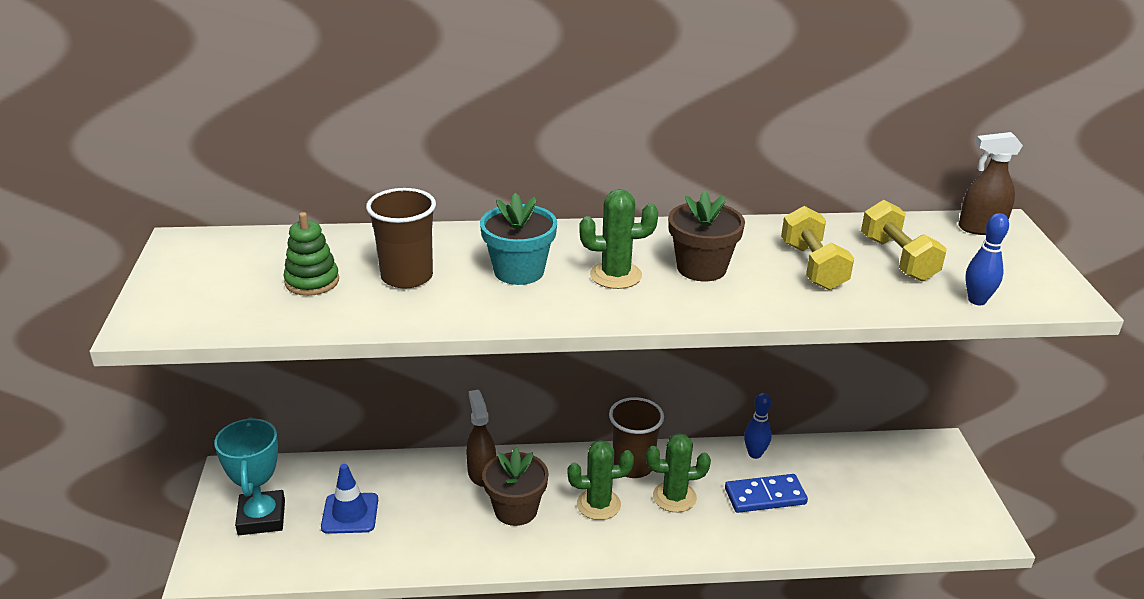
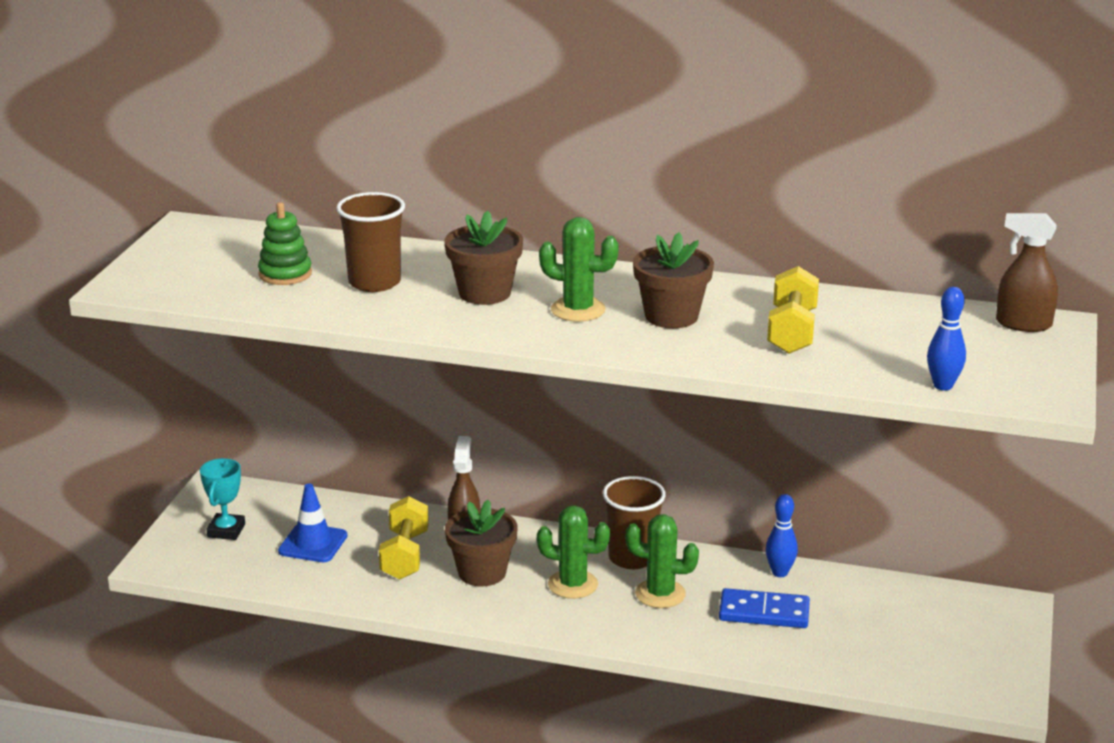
camera: 20 degrees right, 5 degrees down
(261, 517) = (226, 530): turquoise trophy -> turquoise trophy, size x0.66
(519, 271) = (485, 293): turquoise flower pot -> brown flower pot
(898, 259) = (894, 338): yellow dumbbell -> yellow dumbbell (405, 555)

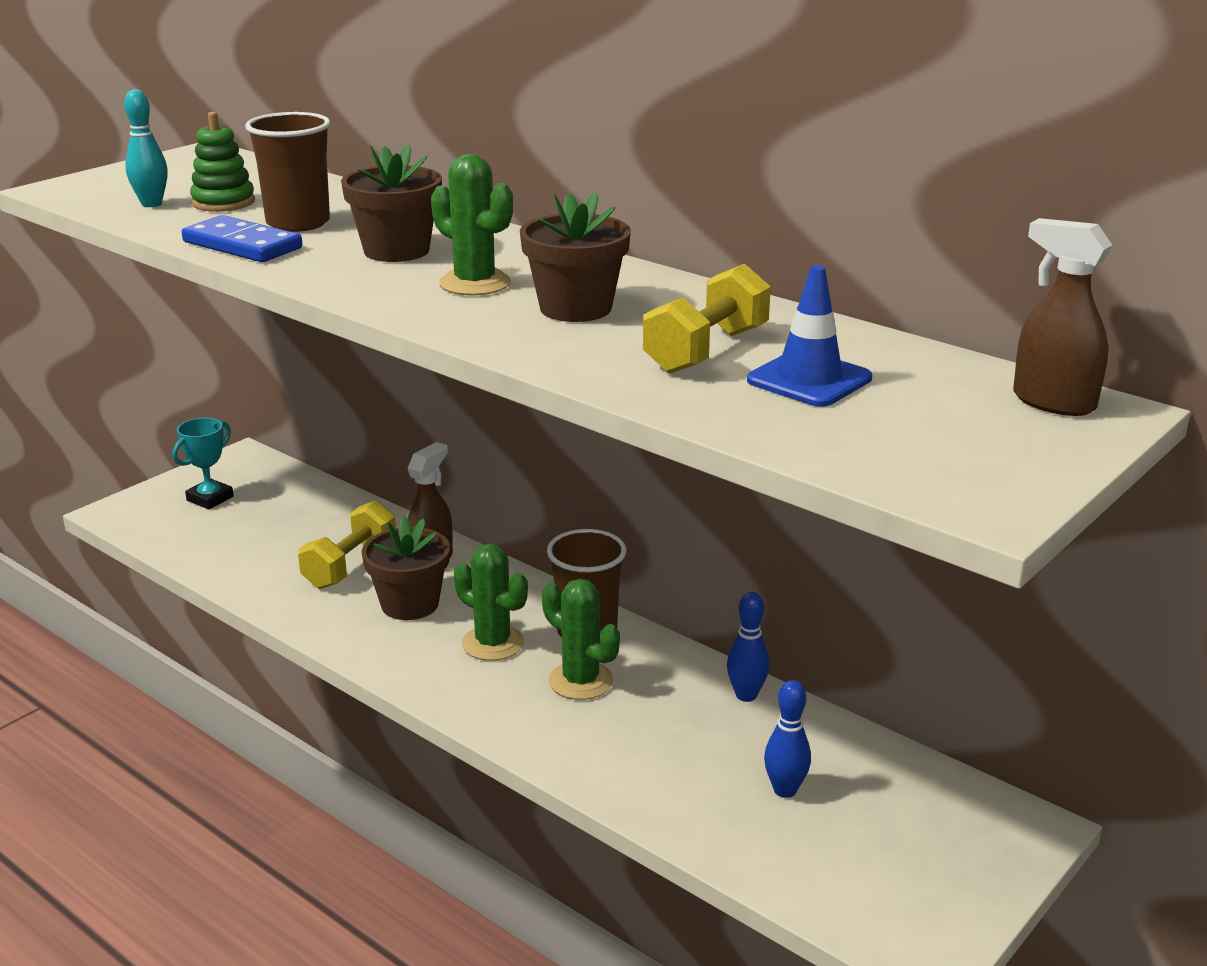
camera: 25 degrees right, 0 degrees up
(228, 287) = (151, 204): none -> turquoise bowling pin
(313, 543) = (275, 531): blue traffic cone -> blue traffic cone (809, 380)
(764, 612) = (685, 738): blue domino -> blue domino (242, 245)
(943, 386) = (838, 453): blue bowling pin -> blue bowling pin (785, 790)

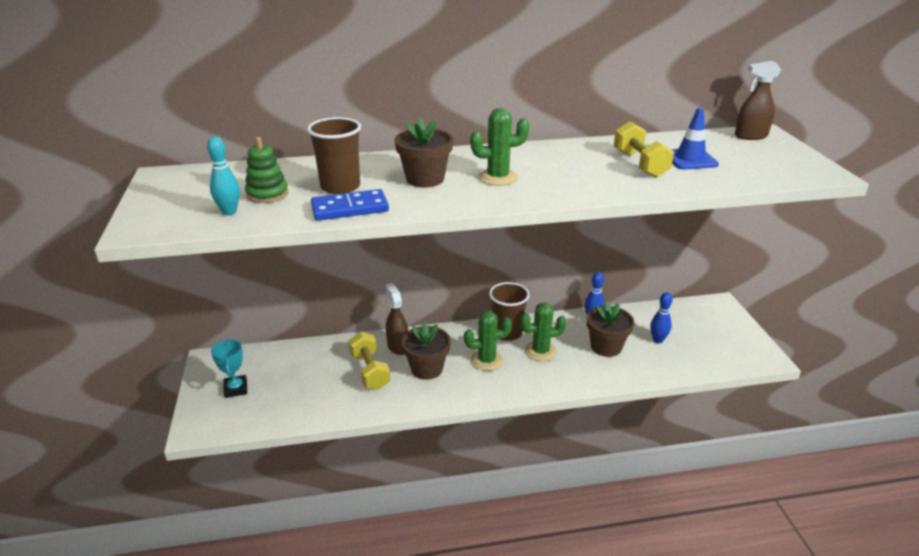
camera: 50 degrees left, 5 degrees up
(575, 308) = (560, 170): brown flower pot -> brown flower pot (606, 347)

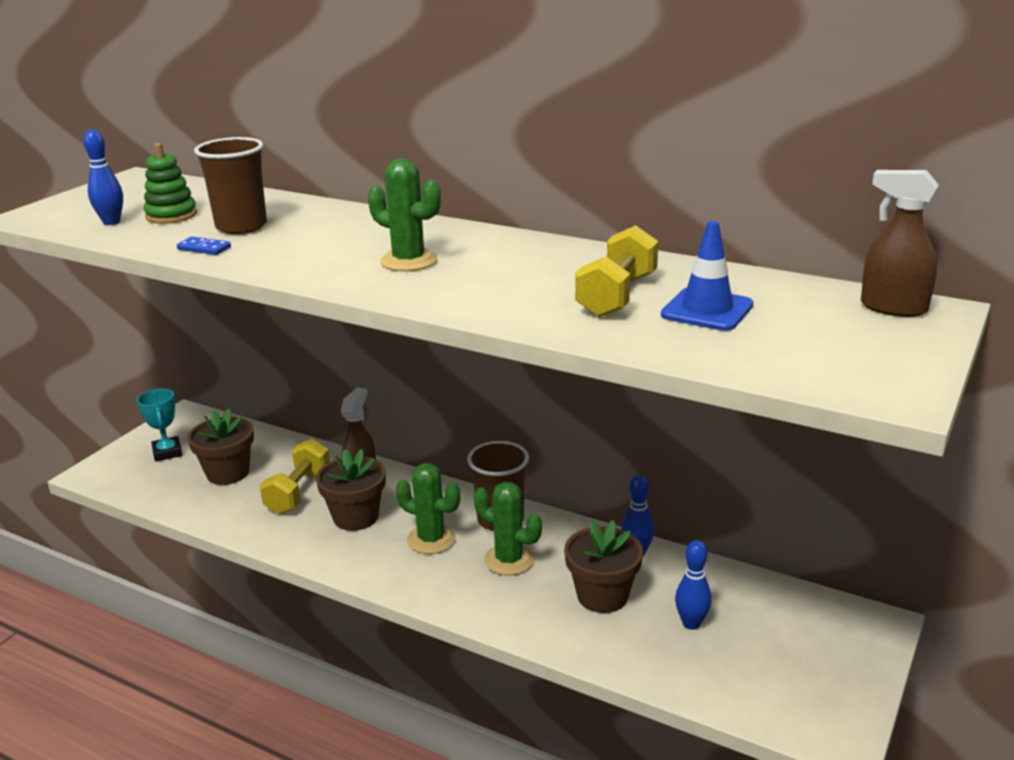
camera: 40 degrees right, 5 degrees down
(229, 212) = (111, 222): turquoise bowling pin -> blue bowling pin
(236, 389) = (167, 452): turquoise trophy -> turquoise trophy turned 45 degrees counterclockwise
(350, 208) = (204, 248): blue domino -> blue domino, size x0.52
(425, 179) = (332, 241): brown flower pot -> brown flower pot (228, 473)

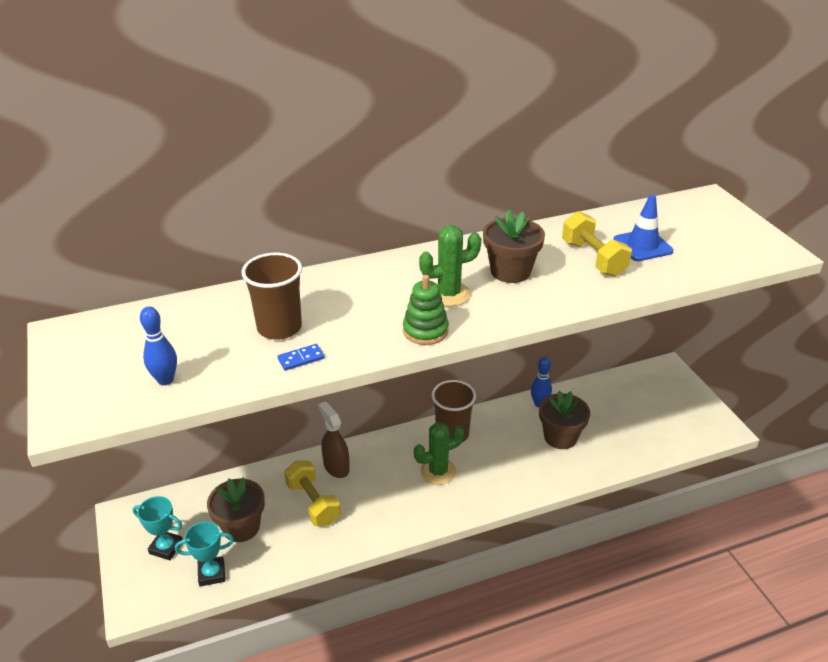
camera: 50 degrees left, 10 degrees up
(159, 488) = (212, 573): none -> turquoise trophy
(171, 215) = (199, 348): green stacking toy -> green stacking toy (425, 331)
(356, 517) = (375, 491): brown flower pot -> brown flower pot (510, 271)
(509, 560) = (493, 452): green cactus -> none
(691, 623) = (612, 421): blue bowling pin -> none
(892, 308) = (696, 204): brown spray bottle -> none

